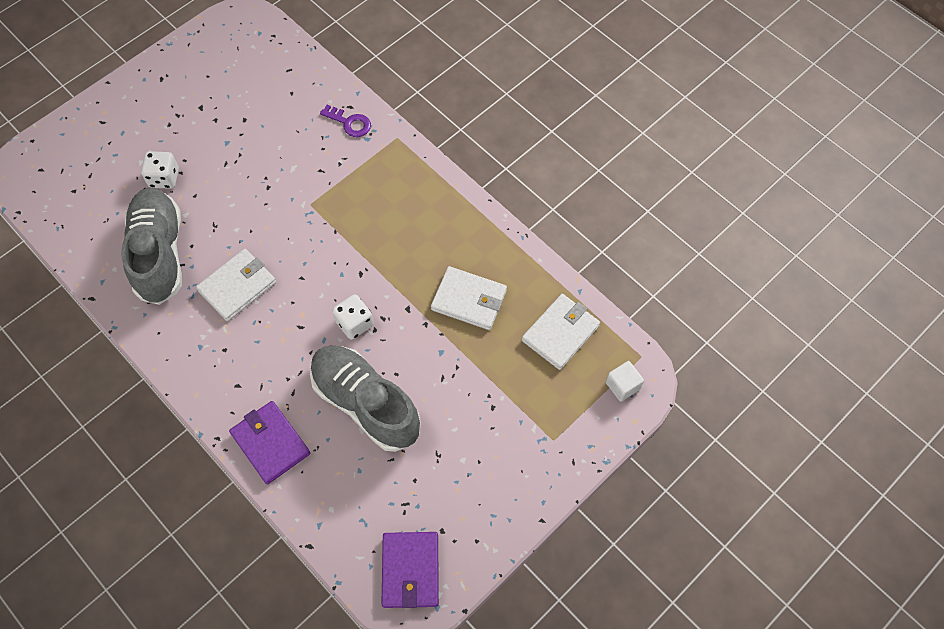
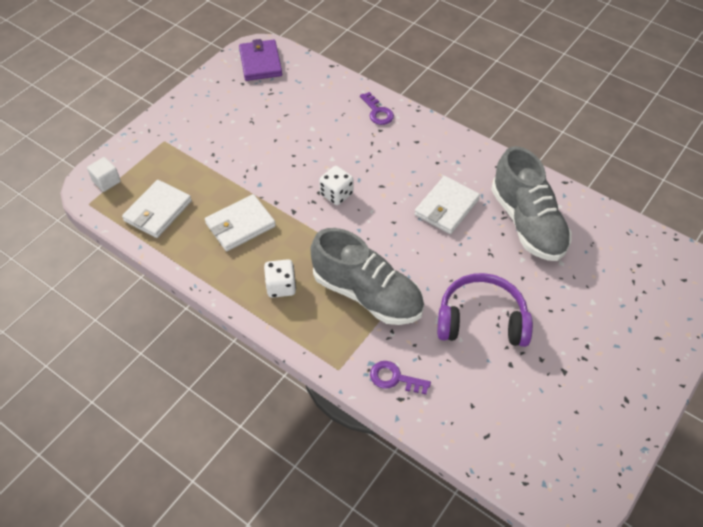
camera: 170 degrees right, 10 degrees down
(164, 178) = (560, 289): white dice -> white dice (281, 286)
(253, 161) = (481, 320): none -> purple headphones
(270, 443) = (377, 112): purple wallet -> purple key
(366, 403) = (312, 143): grey shoe -> grey shoe (367, 294)
(469, 300) = (240, 225): white wallet -> white wallet turned 45 degrees counterclockwise

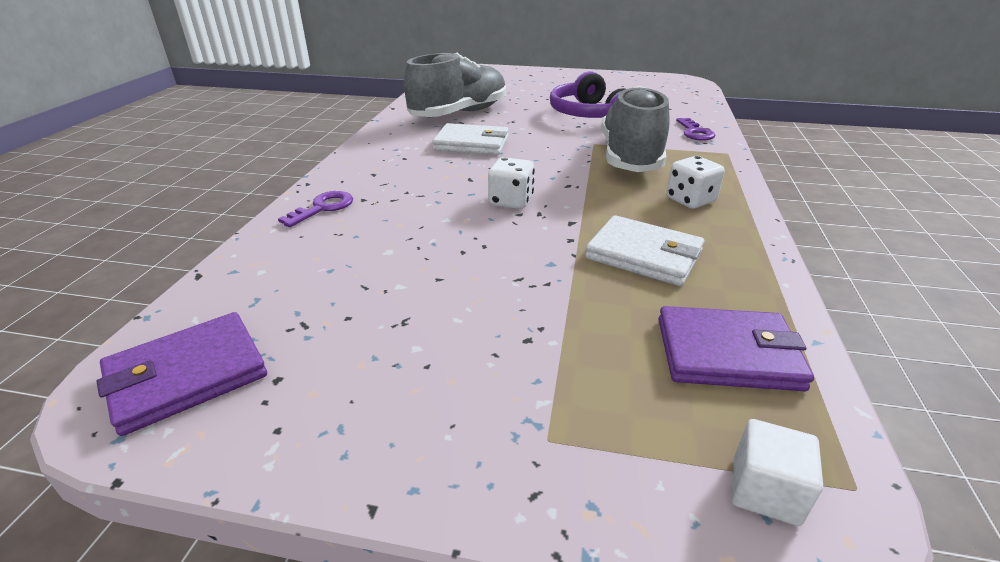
camera: 115 degrees left, 20 degrees down
(158, 211) = (727, 353): white wallet -> purple wallet

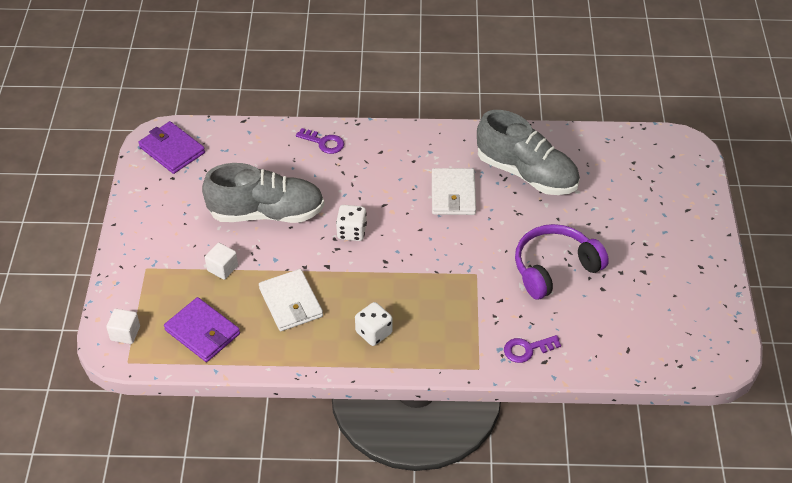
camera: 80 degrees right, 15 degrees up
(563, 319) = (222, 268): none -> white cube
(630, 157) = (450, 298): grey shoe -> grey shoe (266, 213)
(644, 255) = (291, 302): white wallet -> white wallet turned 45 degrees counterclockwise
(727, 353) = (202, 332): purple wallet -> purple wallet turned 45 degrees counterclockwise

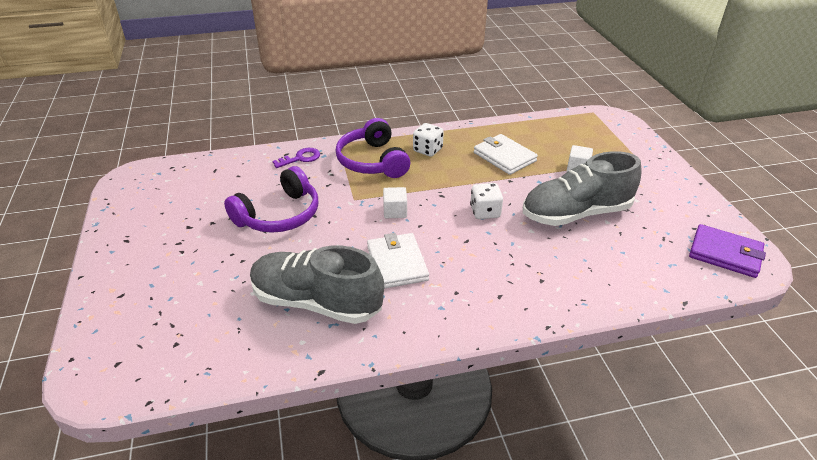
camera: 165 degrees right, 10 degrees down
(125, 333) = (611, 124): white cube -> white cube (395, 211)
(202, 332) = (557, 132): purple wallet -> none
(324, 142) = (571, 293): purple key -> none
(444, 326) = (372, 161): none -> purple headphones

